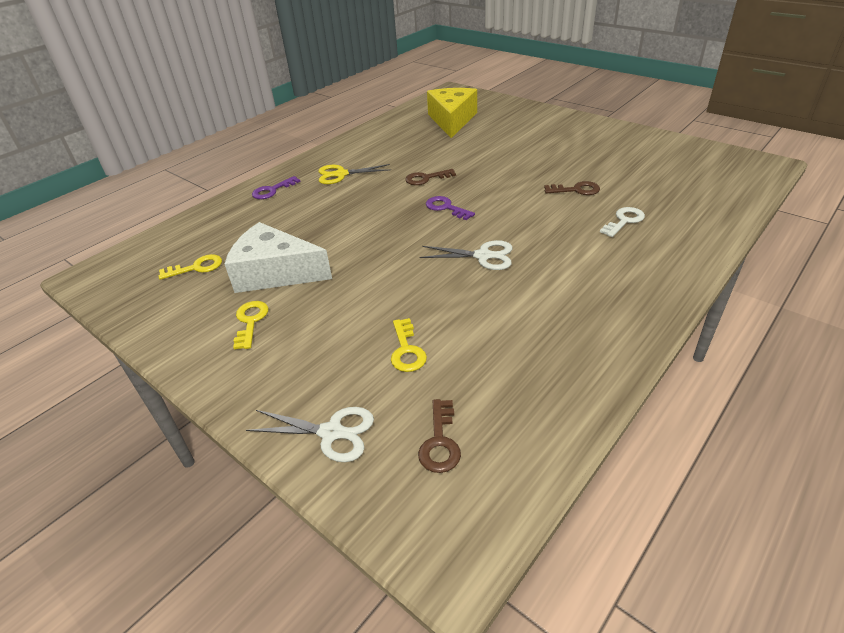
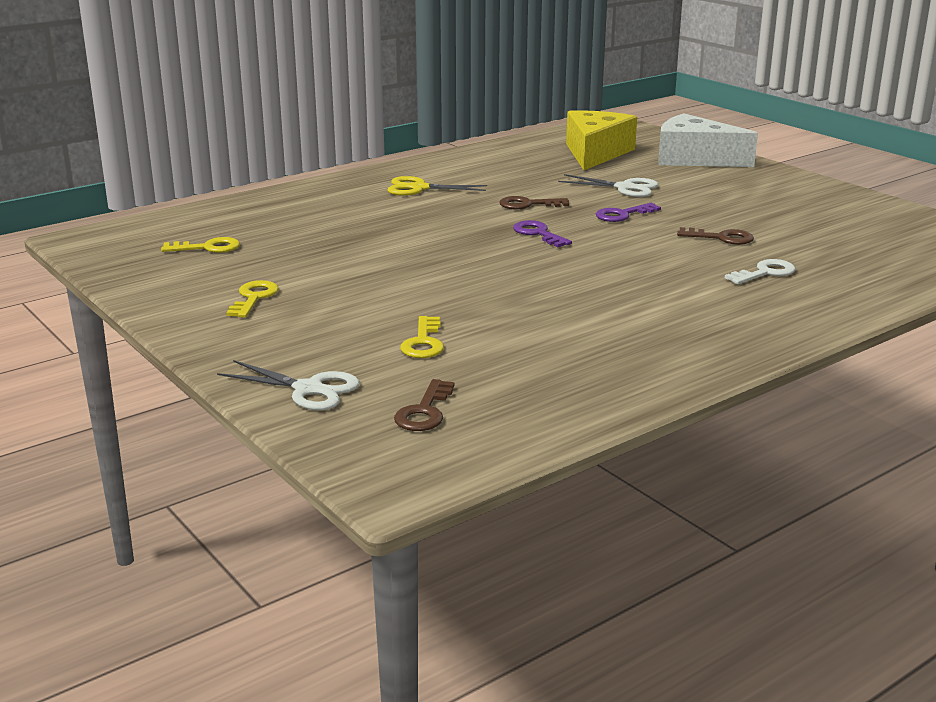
camera: 10 degrees right, 15 degrees down
(272, 190) = (326, 193): purple key -> purple key (623, 215)
(275, 273) = (298, 263): white cheese -> white cheese (694, 159)
(483, 256) = (560, 280): white scissors -> white scissors (624, 188)

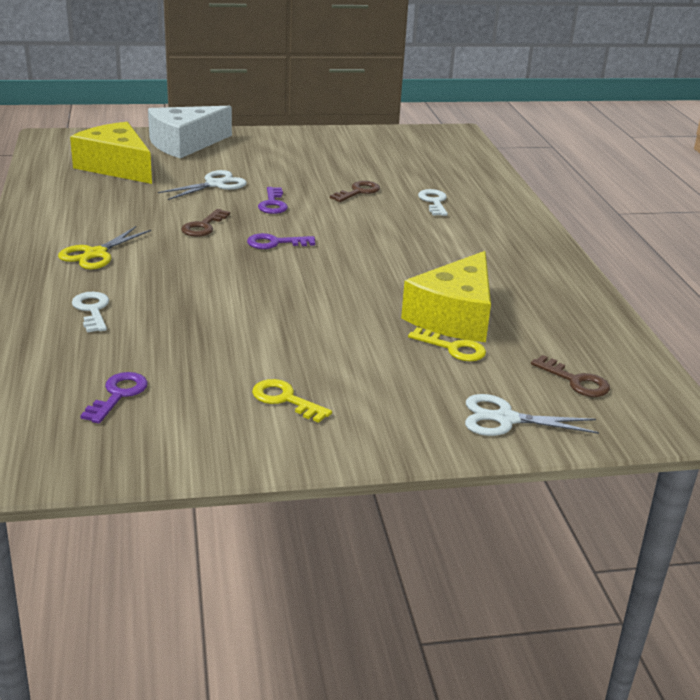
camera: 65 degrees left, 5 degrees up
(207, 248) = (118, 395): yellow key -> purple key
(308, 389) = (506, 419): white scissors -> white scissors turned 135 degrees counterclockwise
(325, 210) = (92, 310): none -> white key
(493, 331) = (454, 316): none -> yellow cheese

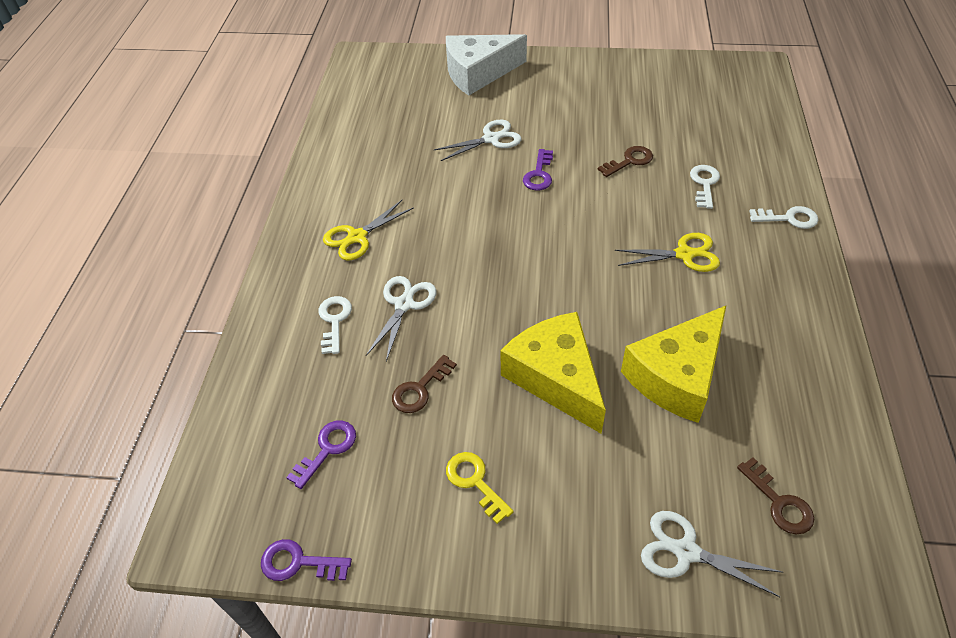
camera: 20 degrees right, 20 degrees up
(116, 167) = (407, 105): yellow cheese -> yellow cheese (555, 378)
(165, 294) = (404, 304): none -> white scissors
(204, 226) = (464, 204): brown key -> brown key (420, 389)
(276, 243) = (526, 237): purple key -> purple key (299, 563)
(432, 244) = (684, 254): none -> yellow scissors
(452, 348) = (661, 427): yellow key -> none
(517, 218) = (788, 218): none -> white key

